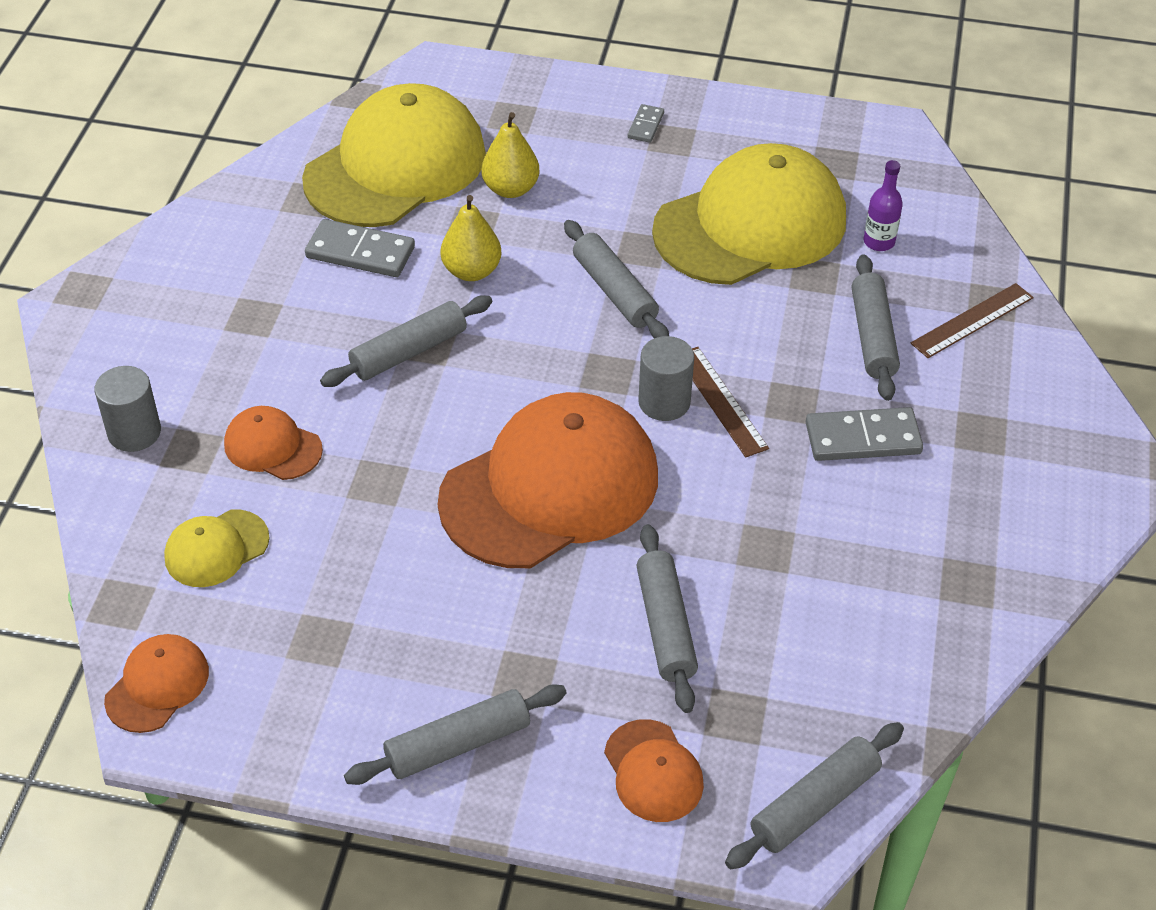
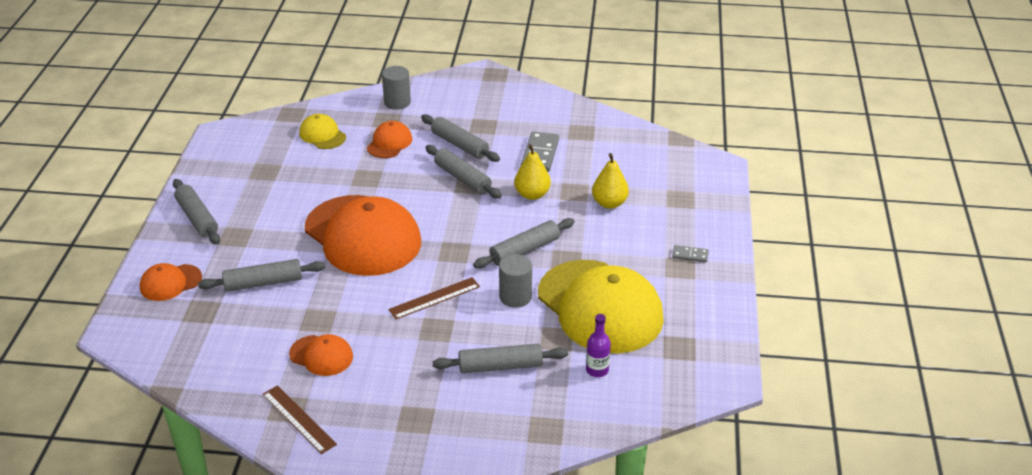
camera: 85 degrees right, 10 degrees down
(157, 685) = (242, 130): orange cap -> orange cap (321, 355)
(395, 166) = (618, 159): yellow cap -> none
(664, 402) = (432, 275): grey cylinder -> grey cylinder (515, 297)
(814, 804) = (139, 341): grey rolling pin -> grey rolling pin (459, 145)
(863, 438) = (406, 361): grey domino -> none
(972, 320) = (523, 418): brown ruler -> brown ruler (298, 419)

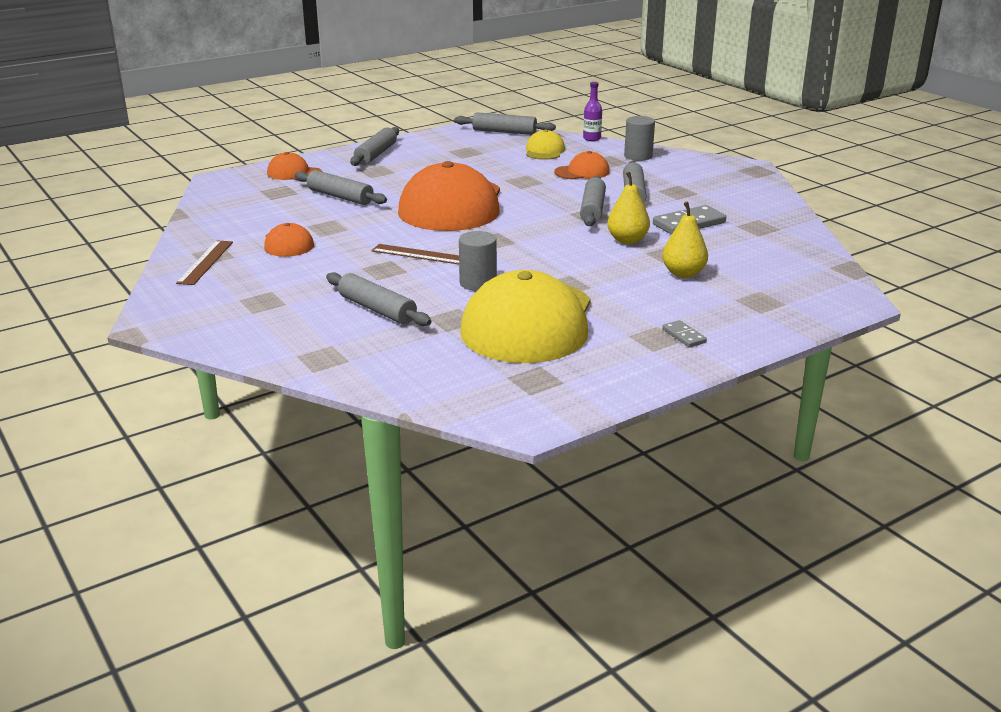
camera: 50 degrees right, 10 degrees down
(524, 250) = (546, 264): grey rolling pin -> grey rolling pin (504, 132)
(597, 370) = (438, 352): purple bottle -> purple bottle (592, 138)

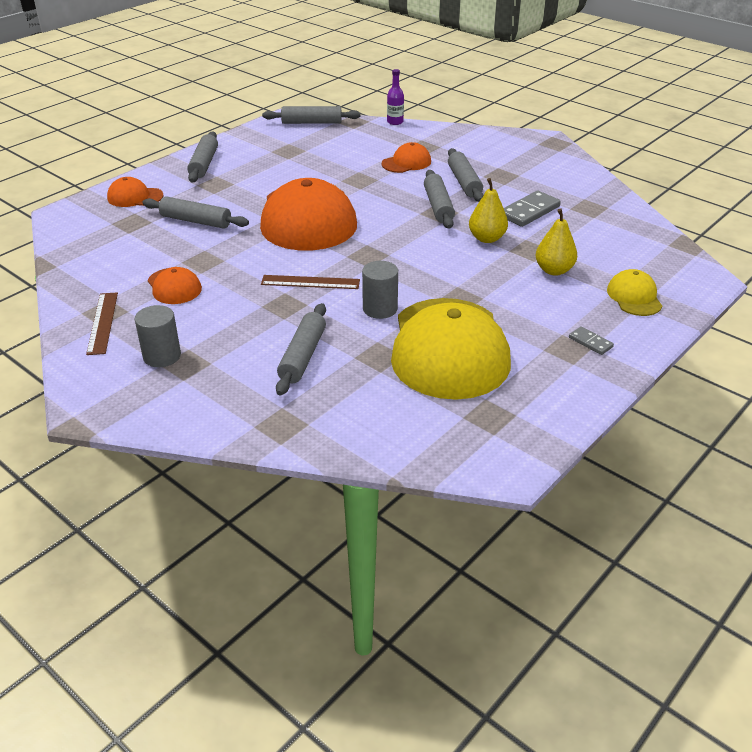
camera: 15 degrees left, 10 degrees up
(377, 309) = (302, 356): grey rolling pin -> grey rolling pin turned 75 degrees clockwise
(544, 151) = (360, 141): yellow cap -> yellow cap (634, 297)
(638, 156) = (446, 138): grey cylinder -> grey cylinder (162, 356)

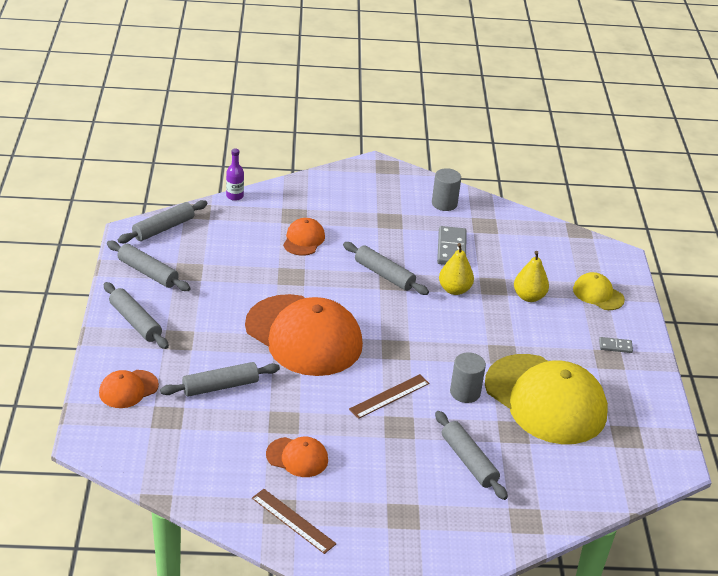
camera: 45 degrees left, 0 degrees up
(162, 356) = (378, 520): grey cylinder -> grey cylinder (444, 203)
(464, 182) = (372, 240): grey rolling pin -> grey rolling pin (148, 272)

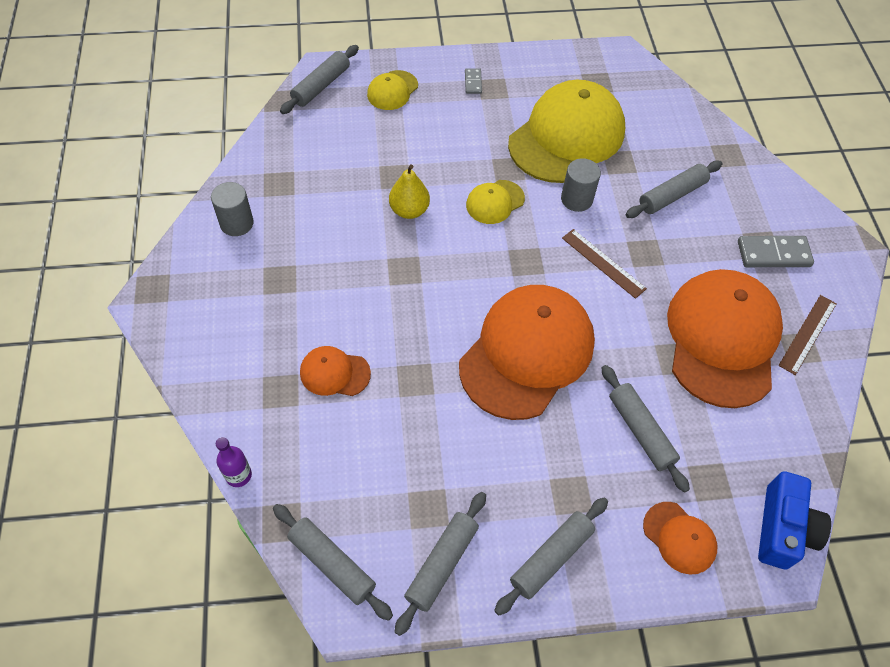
camera: 95 degrees left, 20 degrees up
(116, 450) = (783, 529): none -> blue camera
(297, 457) = (722, 339): orange cap -> orange cap, size x2.22
(384, 275) = (394, 279): grey rolling pin -> grey rolling pin (321, 86)
(451, 248) = (331, 214): grey domino -> grey domino (773, 254)
(462, 340) = (495, 202): none -> yellow cap
(529, 297) = (408, 146): yellow pear -> none

